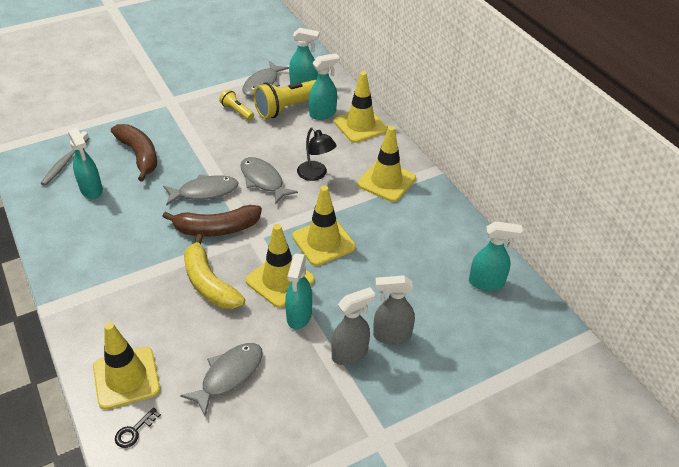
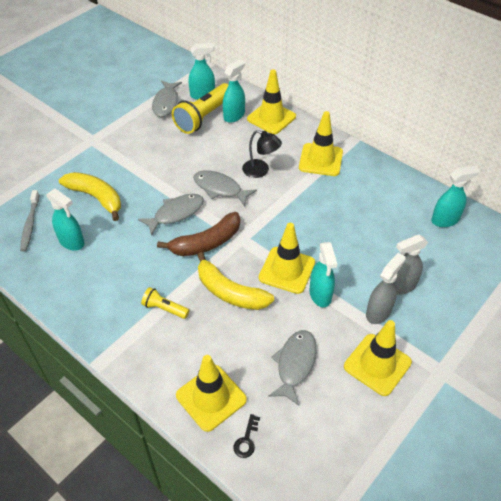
camera: 20 degrees left, 5 degrees up
(139, 155) = (96, 197): brown banana -> yellow banana
(237, 111) = (159, 133): yellow flashlight -> yellow flashlight (164, 308)
(323, 242) = (302, 226): yellow traffic cone -> yellow traffic cone (377, 364)

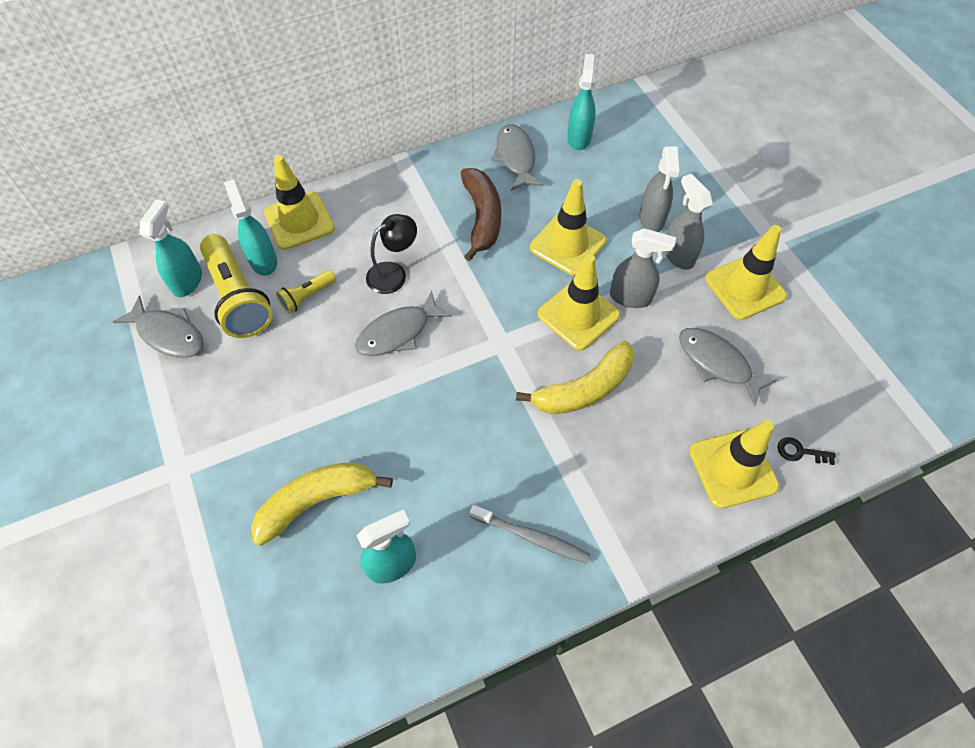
camera: 65 degrees left, 10 degrees up
(30, 224) = (317, 621): grey toothbrush -> grey toothbrush (532, 537)
(164, 308) = (577, 475): yellow flashlight -> yellow flashlight (307, 297)
(176, 213) = (414, 403): grey fish -> grey fish (515, 158)
(206, 242) = (488, 385): brown banana -> brown banana (482, 218)
(246, 440) = (800, 452): black key -> black key turned 150 degrees clockwise
(320, 295) = (631, 297): turquoise spray bottle -> grey spray bottle
(321, 160) = (415, 203): yellow traffic cone -> yellow traffic cone (568, 244)

